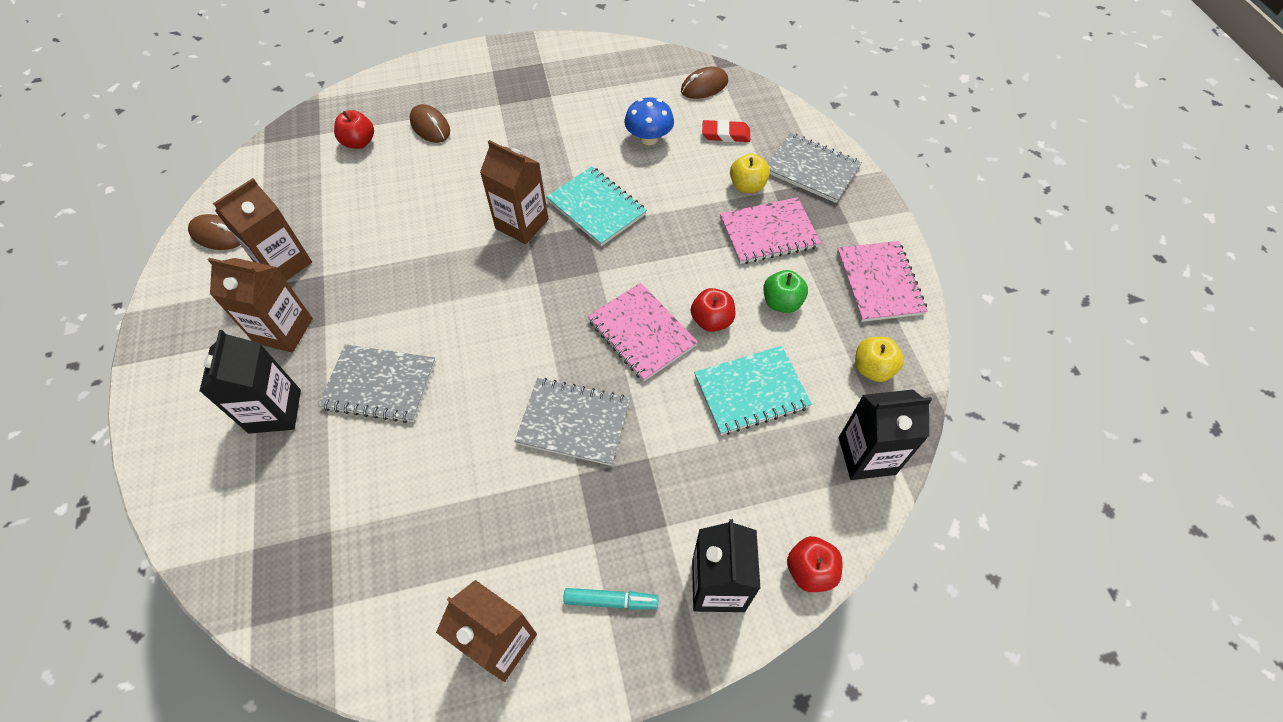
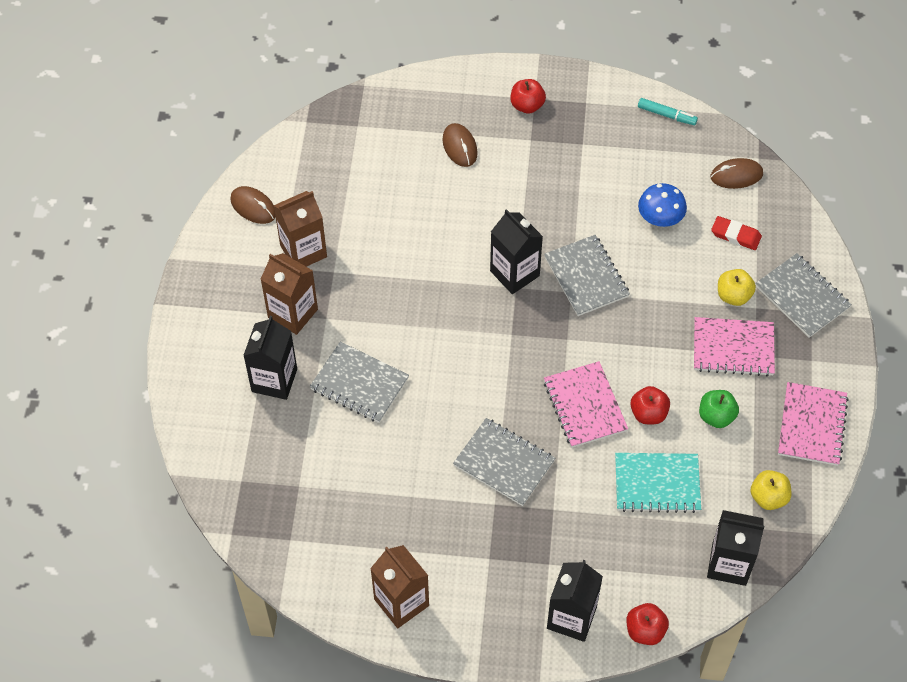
camera: 20 degrees right, 0 degrees up
(359, 142) = (391, 146): red apple -> red apple (527, 105)
(522, 224) = (514, 273): brown carton -> black carton
(596, 208) = (586, 277): turquoise notebook -> grey notebook
(611, 601) = (489, 601): turquoise marker -> turquoise marker (666, 115)

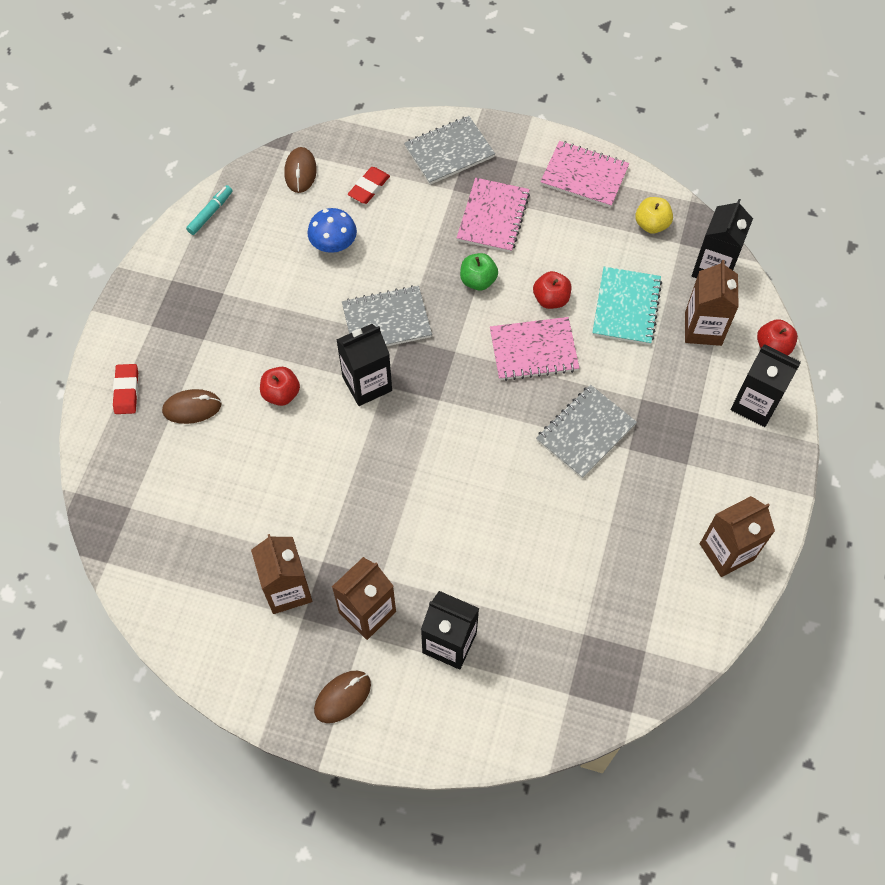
camera: 80 degrees left, 5 degrees up
(253, 207) = (211, 637): brown mouse -> brown mouse (342, 697)
(359, 384) = (470, 555): grey notebook -> none
(465, 97) = (126, 391): none -> red eraser
(527, 105) = (158, 334): red apple -> red apple (281, 394)
(650, 560) = (703, 328): none -> brown carton
(716, 416) = (563, 246): green apple -> green apple (478, 280)
(733, 296) = (436, 204): yellow apple -> none

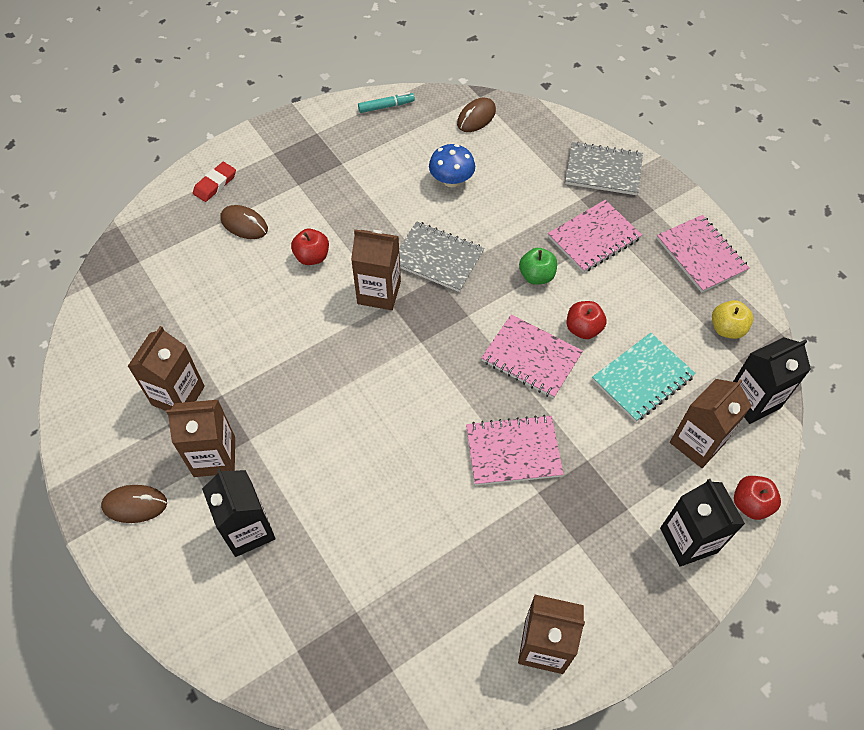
camera: 40 degrees right, 5 degrees down
(367, 384) = (379, 292): black carton -> brown carton
(369, 187) = (516, 158): red eraser -> none
(585, 432) = (513, 451): grey notebook -> pink notebook

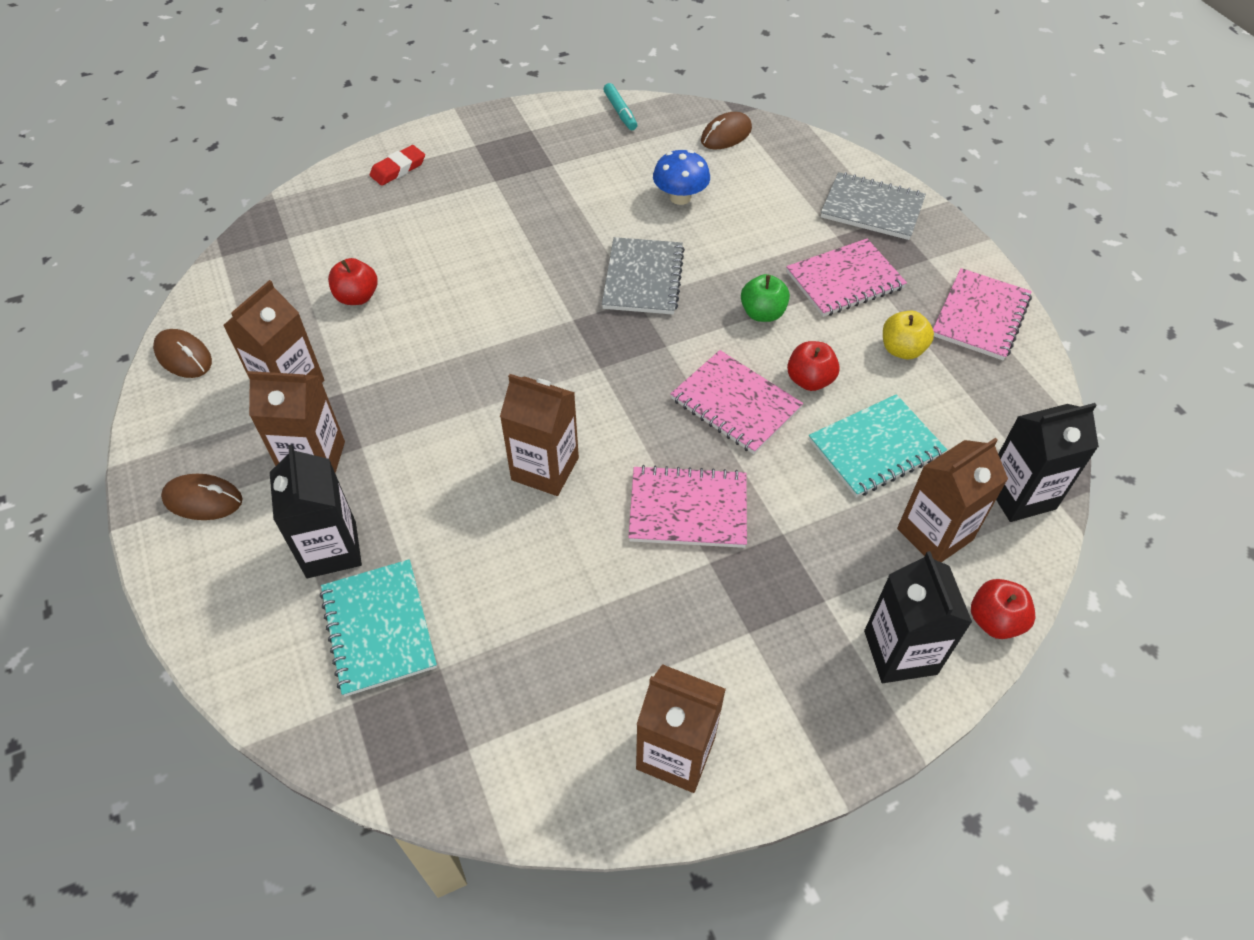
camera: 10 degrees right, 5 degrees down
(244, 224) = (420, 214): brown mouse -> brown mouse (184, 356)
(302, 588) = (379, 628): none -> turquoise notebook
(312, 257) = (491, 258): red apple -> red apple (357, 297)
(379, 292) = (562, 306): brown carton -> brown carton (545, 469)
(386, 106) = (620, 112): turquoise marker -> turquoise marker turned 75 degrees clockwise
(437, 258) = (643, 278): grey notebook -> grey notebook turned 60 degrees clockwise
(701, 255) = (980, 316): pink notebook -> pink notebook turned 45 degrees clockwise
(727, 329) = (999, 405): yellow apple -> yellow apple (902, 349)

